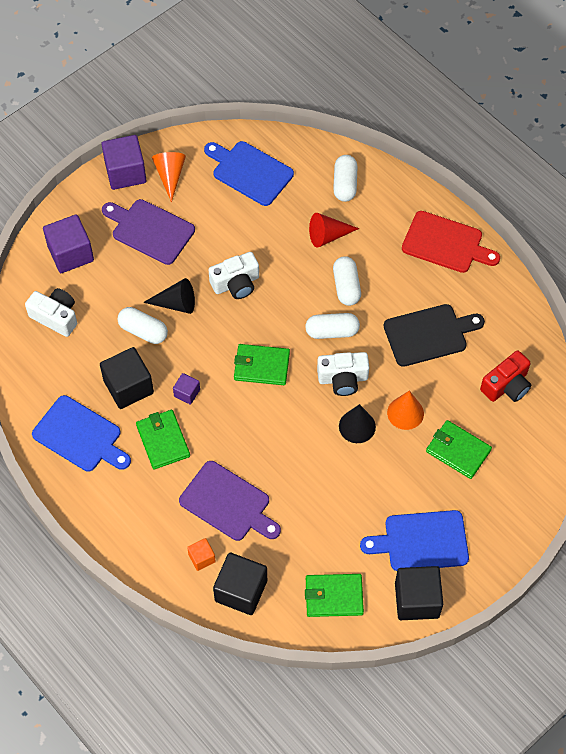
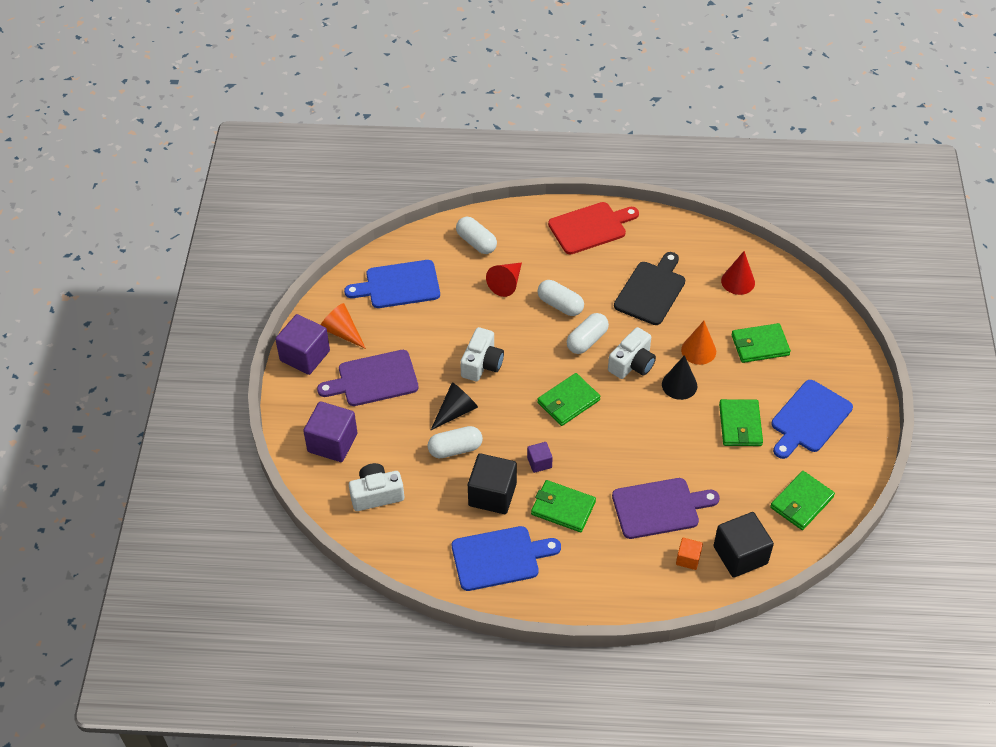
camera: 45 degrees left, 10 degrees down
(363, 497) = (740, 425): none -> green wallet
(416, 600) = (852, 457): black cube -> none
(506, 385) = (738, 281): red camera -> red cone

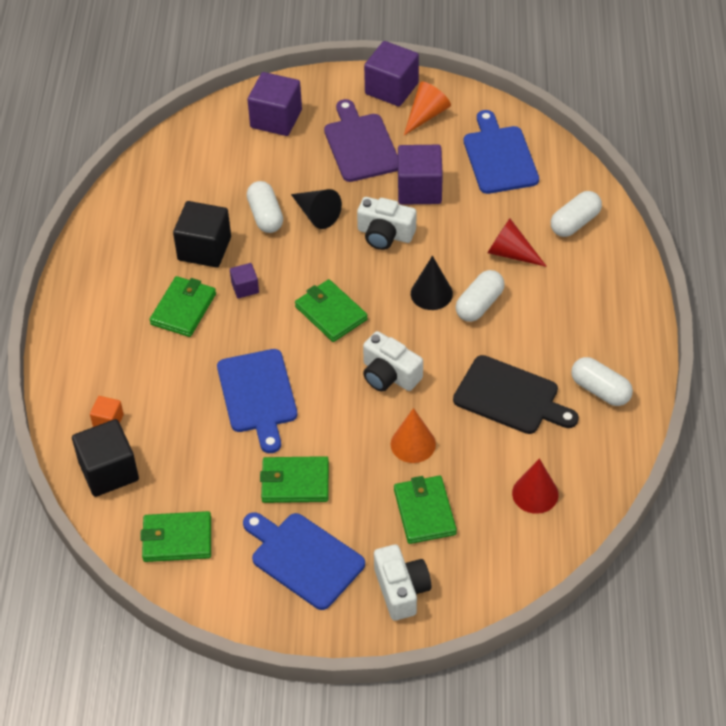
camera: 90 degrees right, 0 degrees up
(376, 494) = (209, 156): white camera -> white camera (401, 590)
(431, 339) = (419, 189): none -> purple cube
(499, 558) = (124, 257): blue cutting board -> blue cutting board (258, 395)
(587, 340) = (424, 331): white capsule -> white capsule (600, 390)
(590, 227) = (615, 335): red cutting board -> none
(659, 508) = (178, 396): purple cutting board -> none
(679, 385) = (357, 421): black cone -> black cone (431, 293)
(801, 502) = (177, 539): green wallet -> green wallet turned 45 degrees counterclockwise

